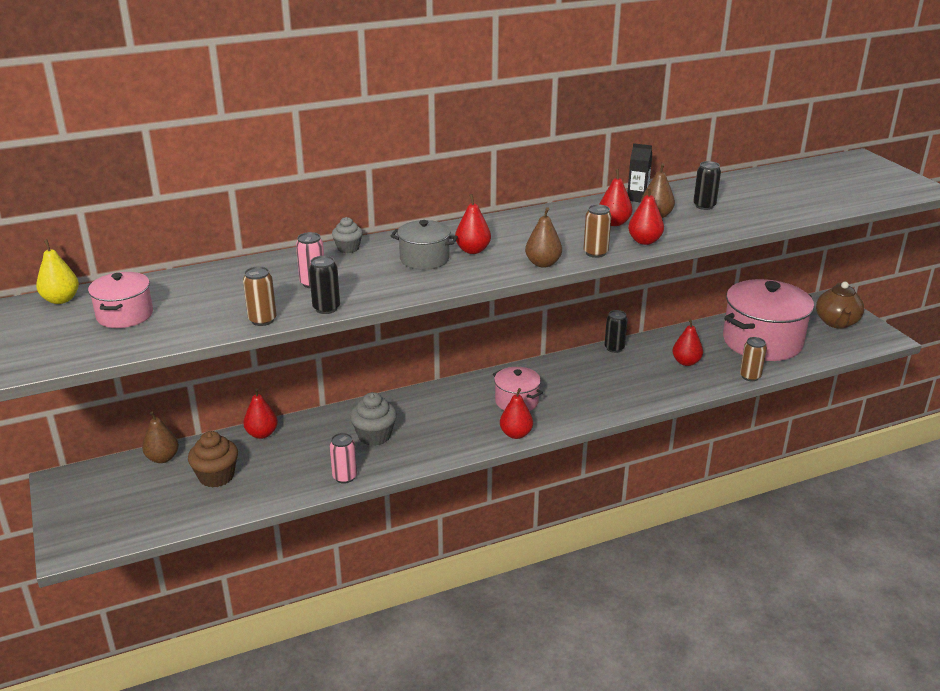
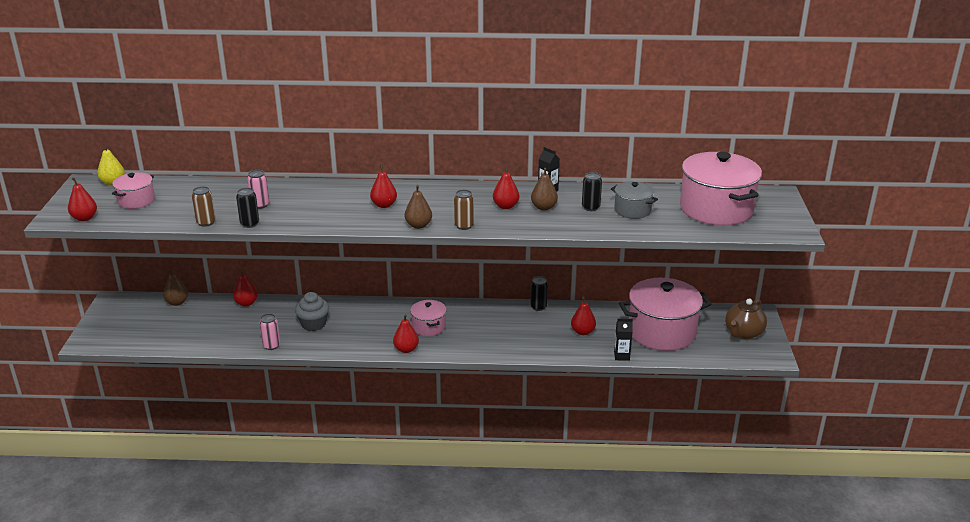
camera: 25 degrees right, 0 degrees up
(216, 476) = (197, 323): brown cupcake -> none
(348, 248) = (307, 185): grey cupcake -> none
(424, 259) = (346, 204): grey pot -> grey pot (632, 210)
(644, 241) = (509, 225): red pear -> red pear (84, 218)
(750, 376) = (621, 356): brown can -> black carton
(825, 183) = (716, 209): none -> pink pot

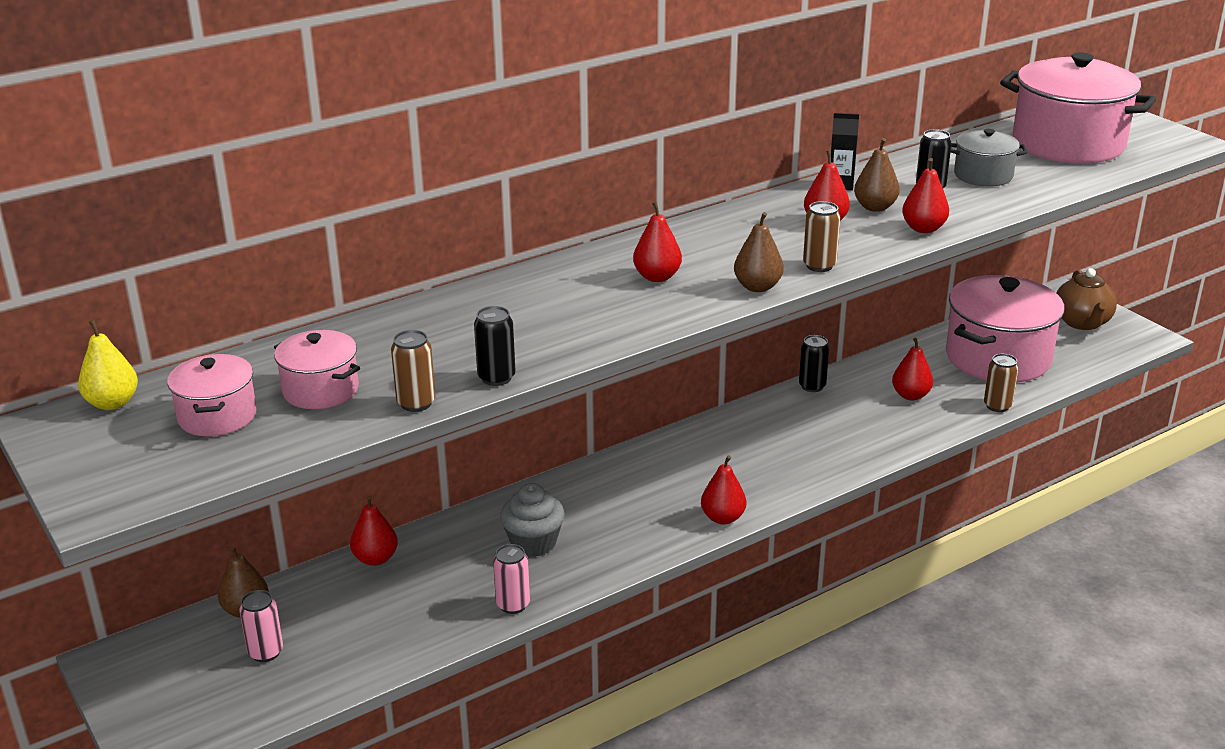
camera: 35 degrees left, 0 degrees up
(84, 218) = (162, 482): red pear -> red pear (923, 229)
(260, 205) = (461, 344): pink can -> pink can (265, 652)
(429, 327) = (708, 473): pink pot -> pink pot (320, 390)
(621, 356) = (997, 406): black carton -> brown can

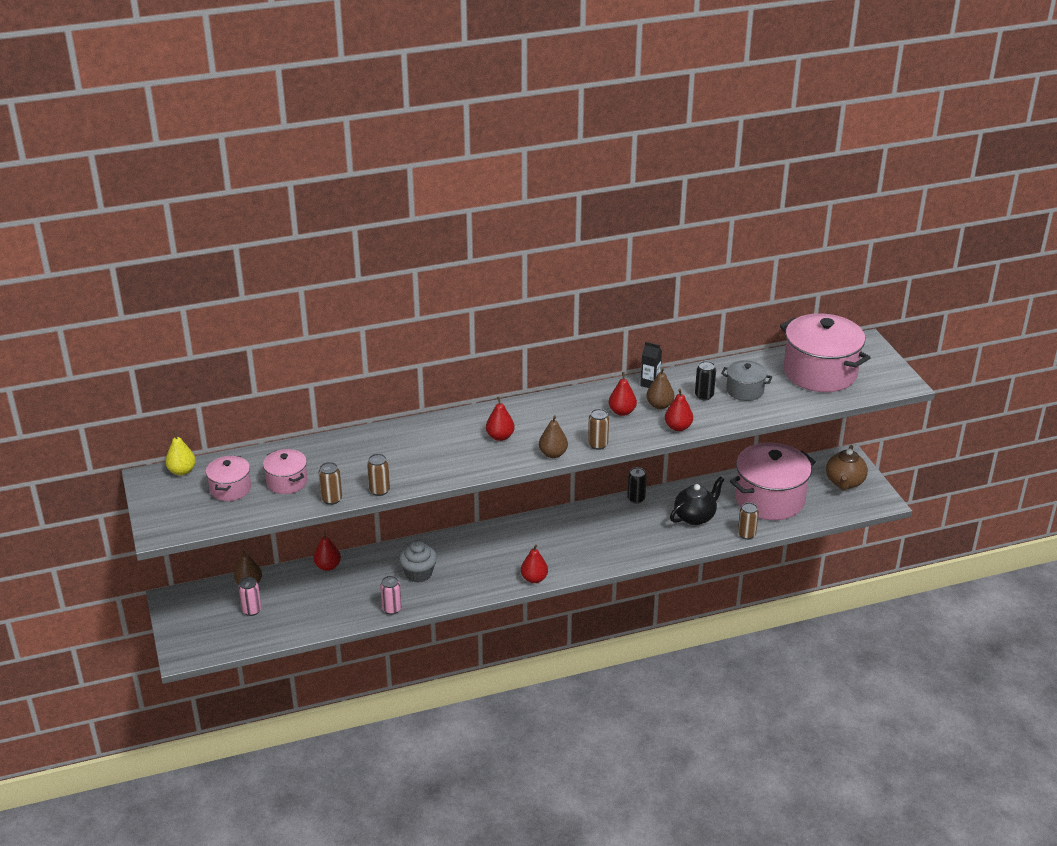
camera: 15 degrees right, 5 degrees up
(496, 378) = (379, 490): black can -> brown can
(910, 395) = (695, 517): red pear -> black teapot

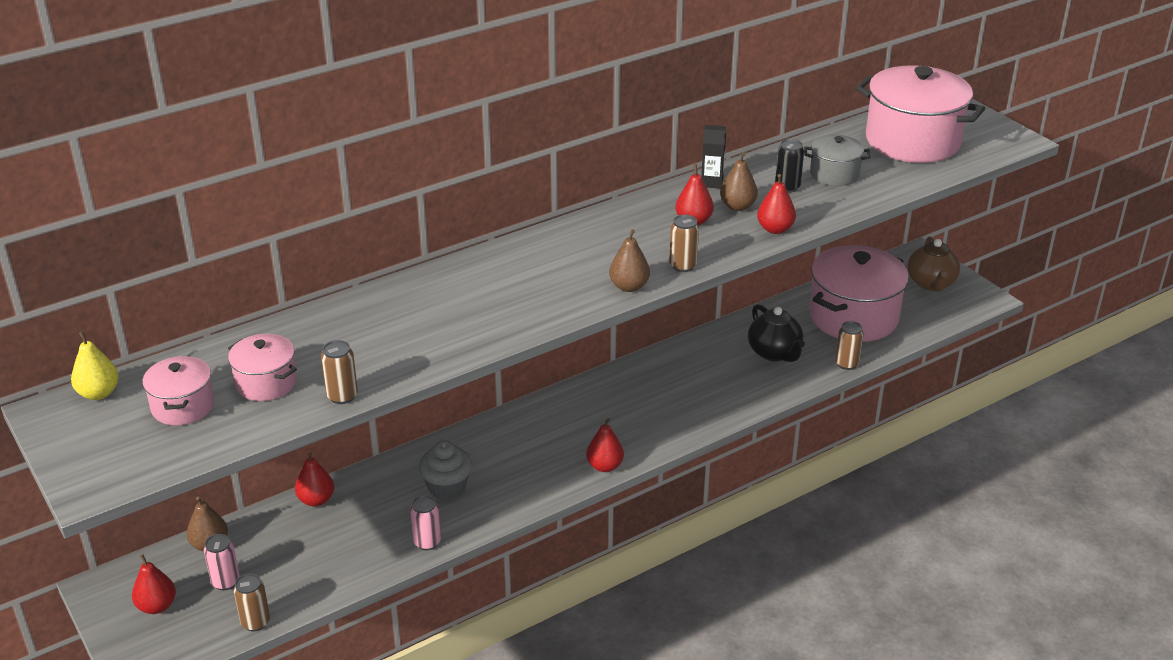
camera: 15 degrees left, 0 degrees up
(379, 490) = (408, 373): brown can -> brown can (255, 622)
(500, 436) = (547, 275): red pear -> red pear (157, 606)
(636, 499) = (692, 343): black can -> none
(695, 517) = (774, 353): black teapot -> black teapot turned 120 degrees clockwise

